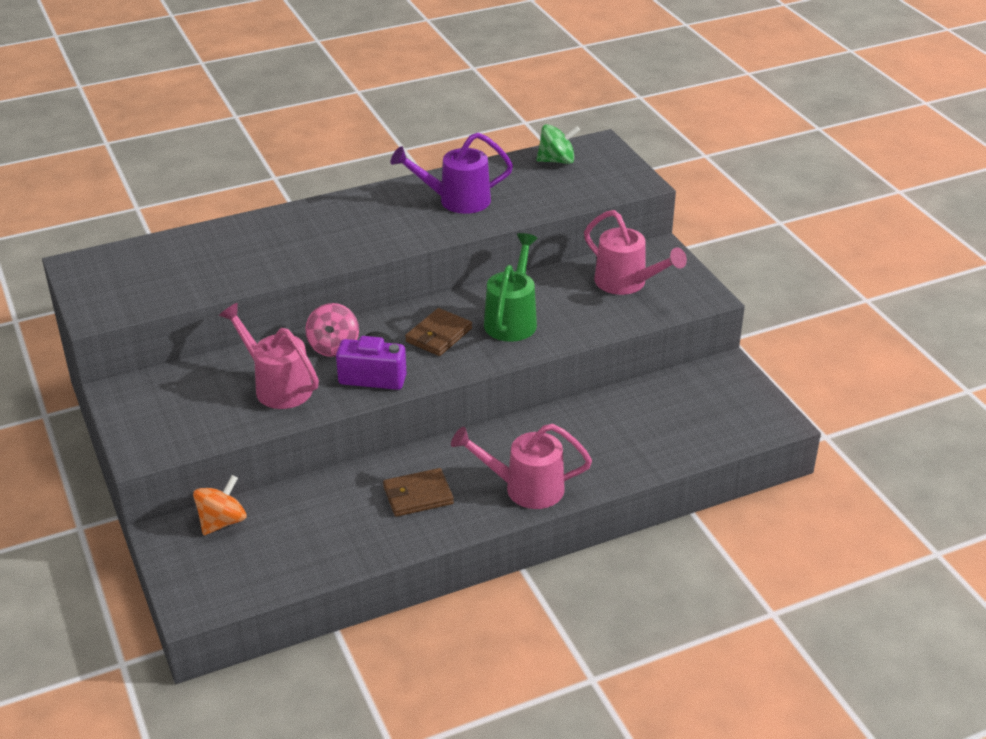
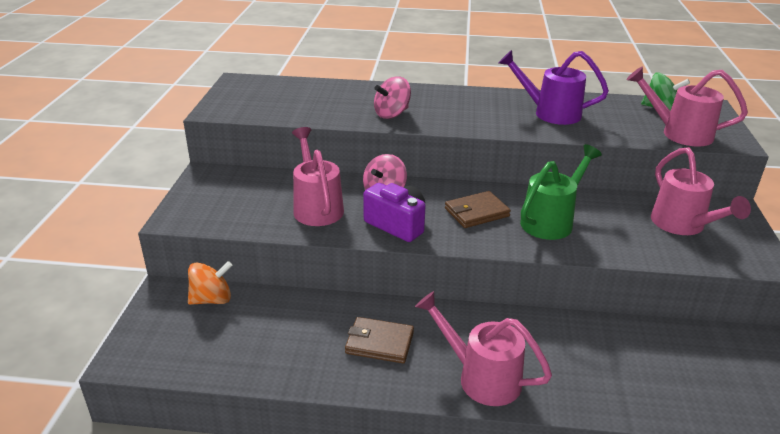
camera: 30 degrees right, 5 degrees down
(297, 254) = (392, 114): none -> pink spinning top
(589, 188) = (679, 133): none -> pink watering can

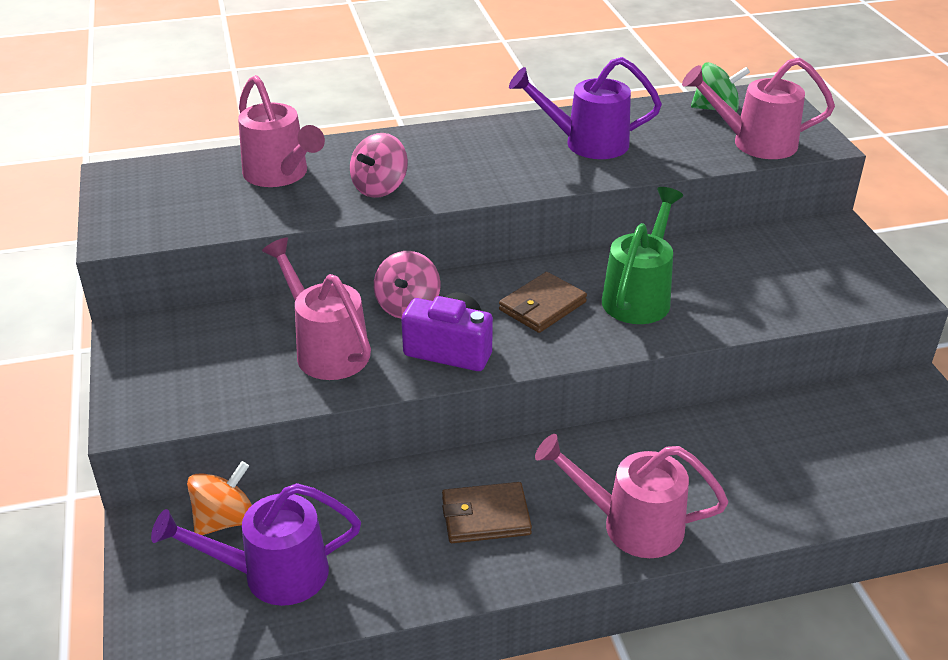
camera: 20 degrees left, 5 degrees up
(220, 340) = (272, 574): none -> purple watering can
(682, 226) = (792, 266): pink watering can -> pink watering can (280, 175)

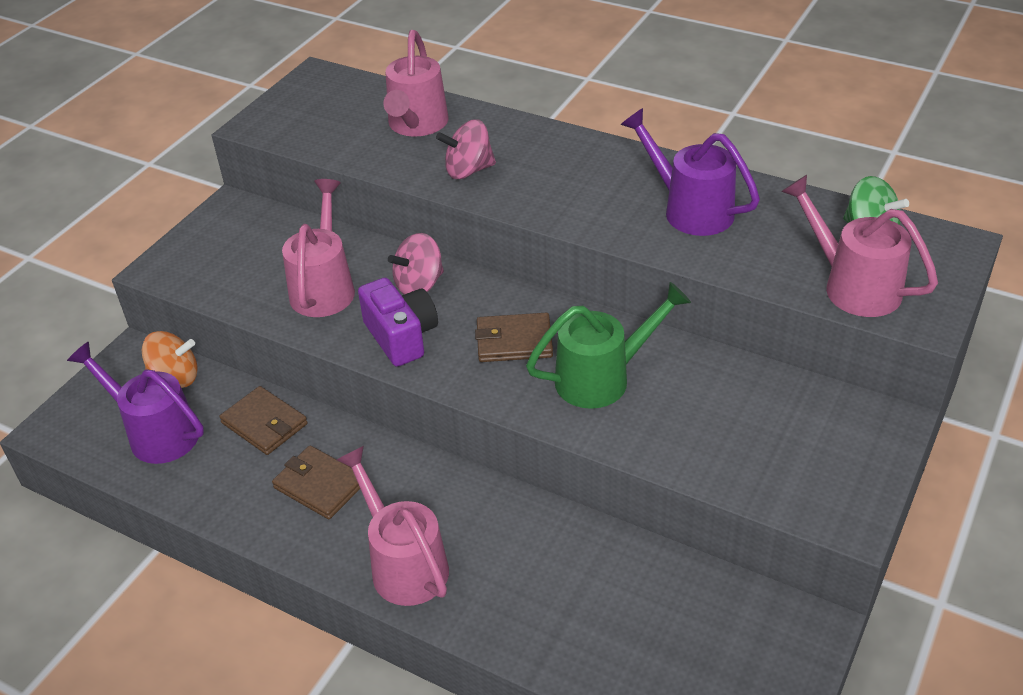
camera: 45 degrees right, 5 degrees up
(369, 503) = (264, 423): none -> brown wallet

